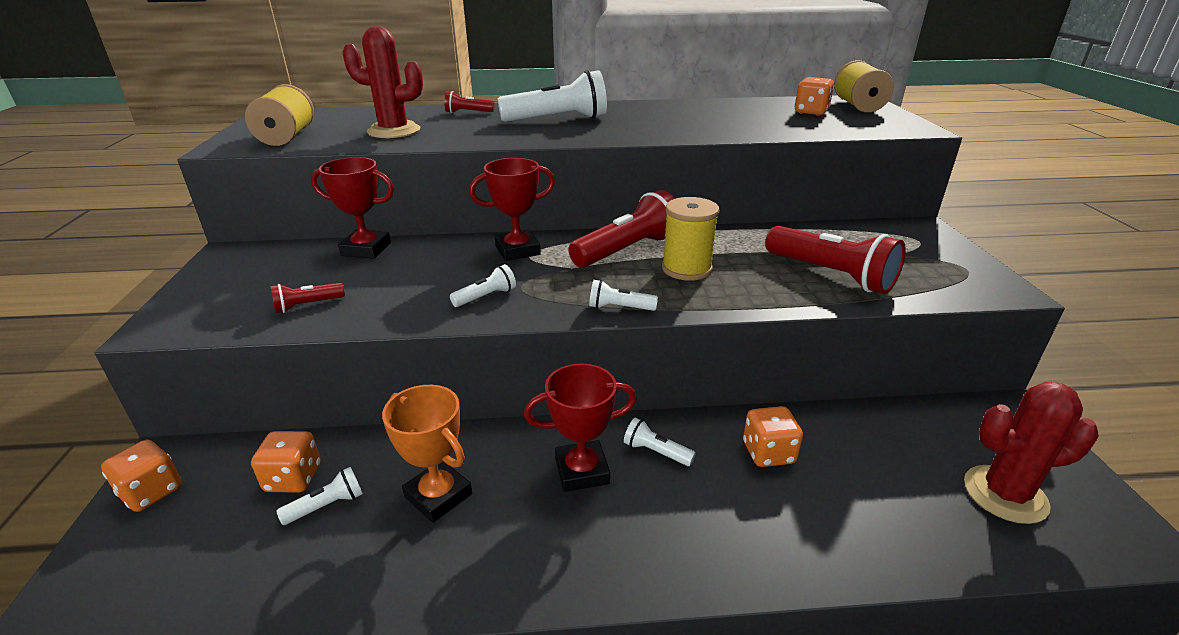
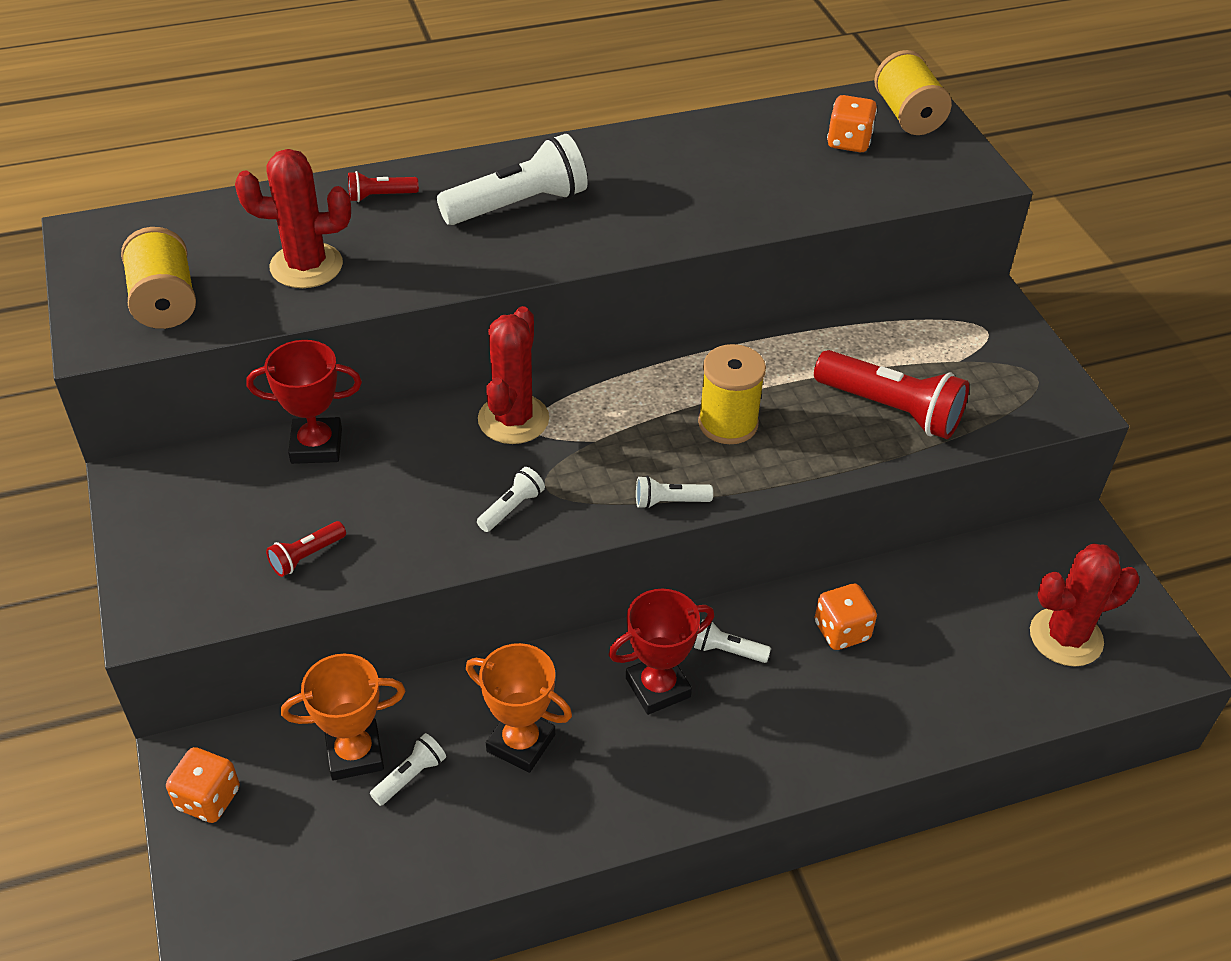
camera: 15 degrees left, 15 degrees up
(293, 478) = (355, 754): orange dice -> orange trophy
(517, 250) = (513, 419): red trophy -> red cactus
(627, 250) = (649, 399): red flashlight -> none

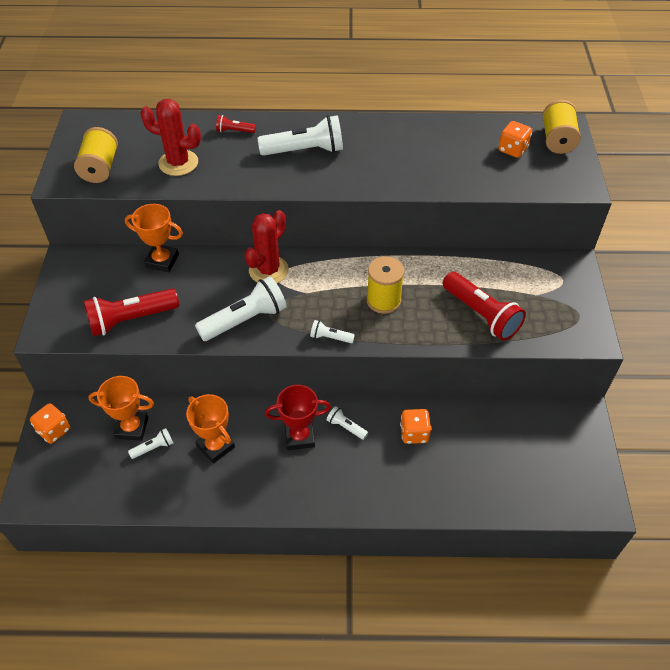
camera: 20 degrees right, 5 degrees up
(306, 556) = (131, 319): red flashlight -> red flashlight, size x2.10
(316, 446) = (162, 261): red trophy -> orange trophy
(511, 508) = (245, 320): white flashlight -> white flashlight, size x2.10
(1066, 637) = (543, 473): red cactus -> none

